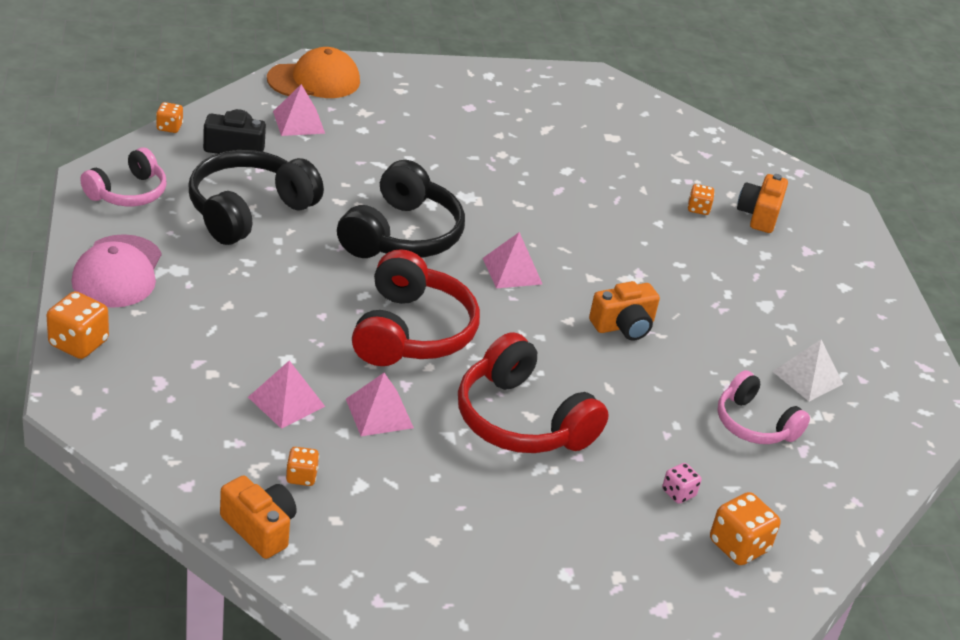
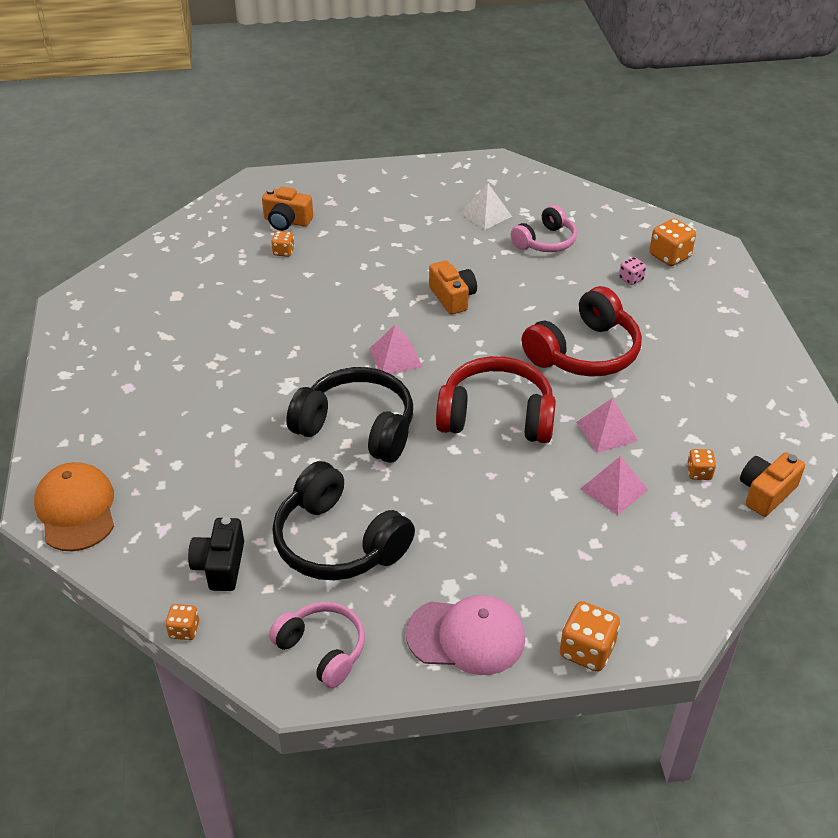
camera: 85 degrees left, 5 degrees up
(299, 122) = (165, 516): pink pyramid -> none

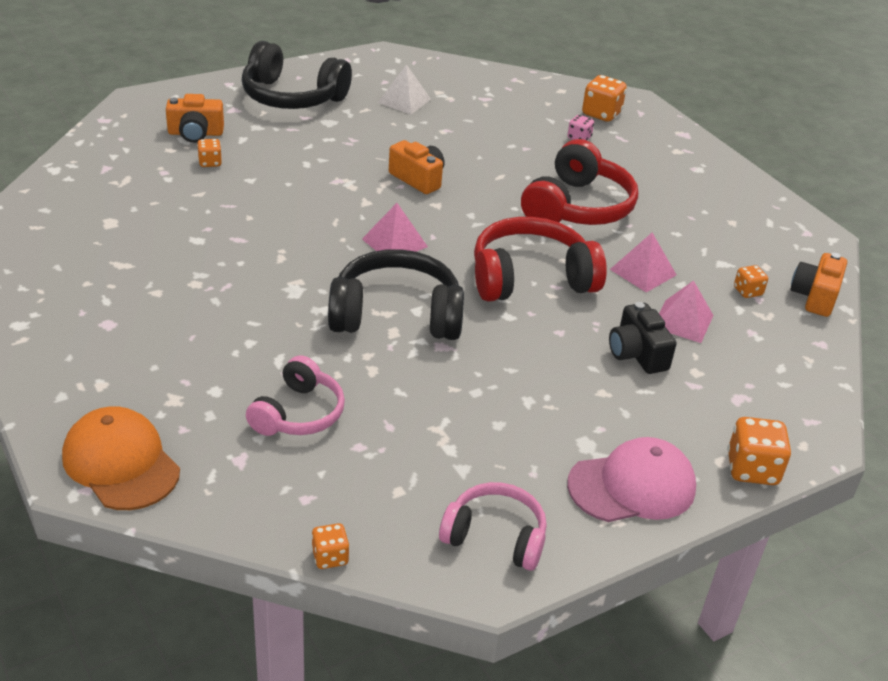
camera: 25 degrees left, 5 degrees down
(220, 565) = (330, 481): black camera -> black camera (637, 354)
(338, 542) = (445, 428): black headphones -> black headphones (292, 97)
(545, 241) = (478, 117): pink headphones -> pink headphones (298, 413)

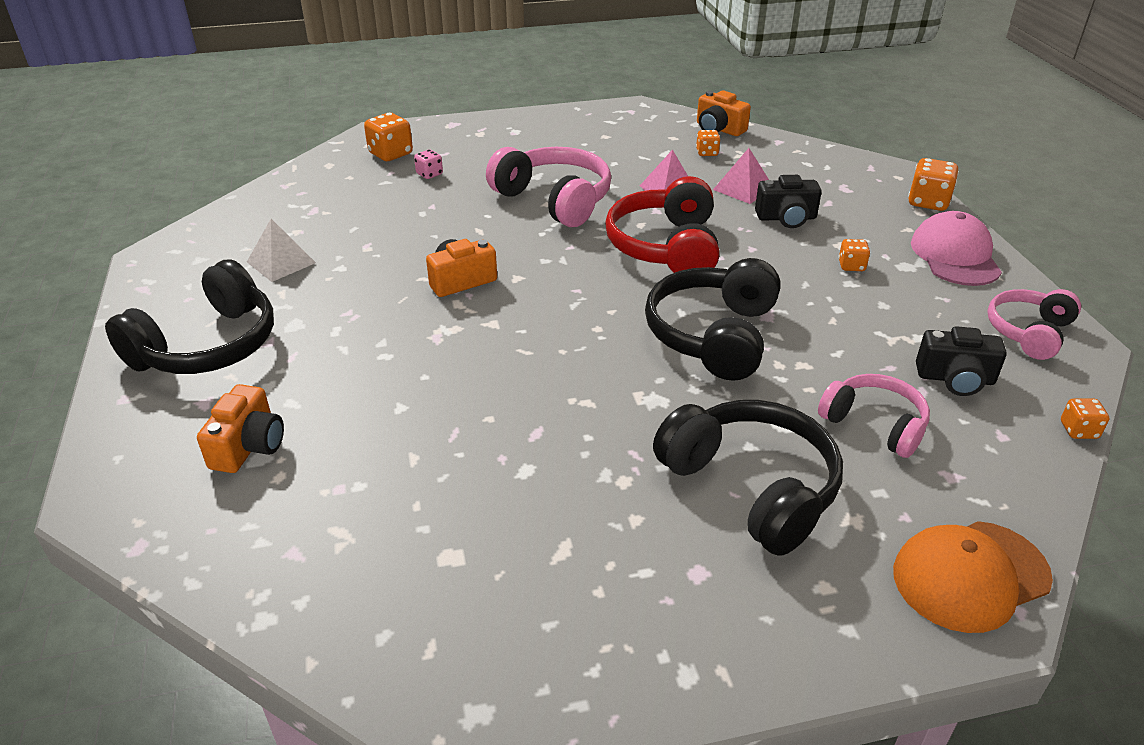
camera: 70 degrees left, 0 degrees up
(201, 344) = (751, 487): none -> black headphones
(210, 162) = (338, 439): orange dice -> orange dice (851, 266)
(386, 471) = (955, 379): none -> black camera
(394, 242) = (581, 316): pink pyramid -> none
(577, 207) = (554, 200): red headphones -> pink headphones

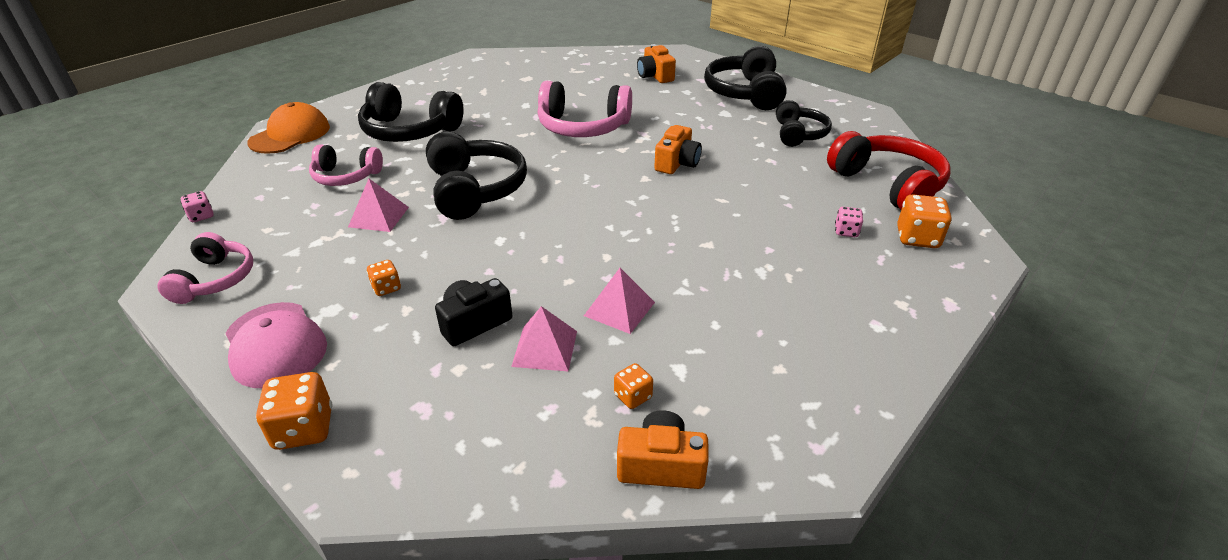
camera: 145 degrees right, 0 degrees up
(281, 262) = (798, 134): white pyramid -> black headphones
(554, 200) = (707, 250): pink headphones -> pink headphones (583, 127)
(666, 247) = (564, 242): red headphones -> red headphones (887, 185)
(842, 342) = (378, 217): none -> pink pyramid
(955, 379) = (288, 220): black camera -> none
(1078, 430) = (201, 216): orange dice -> pink dice

